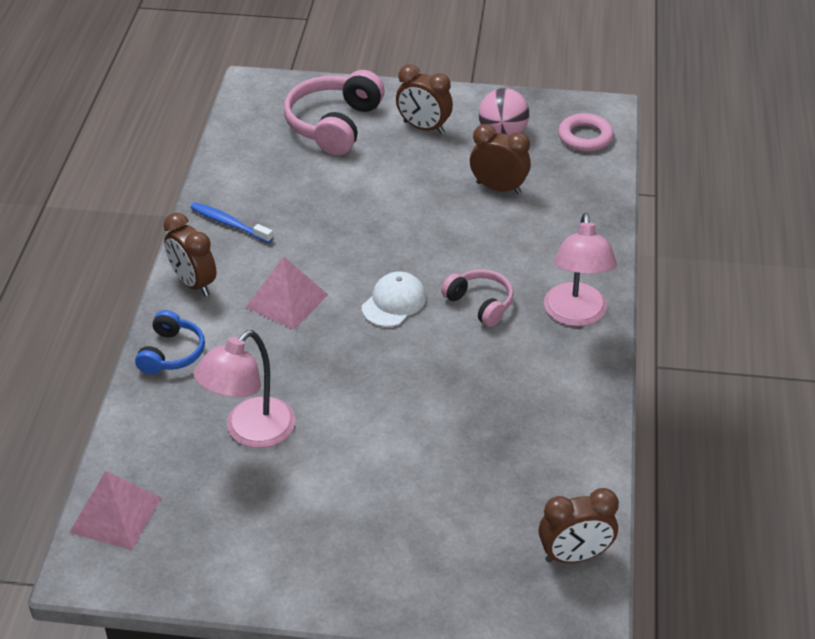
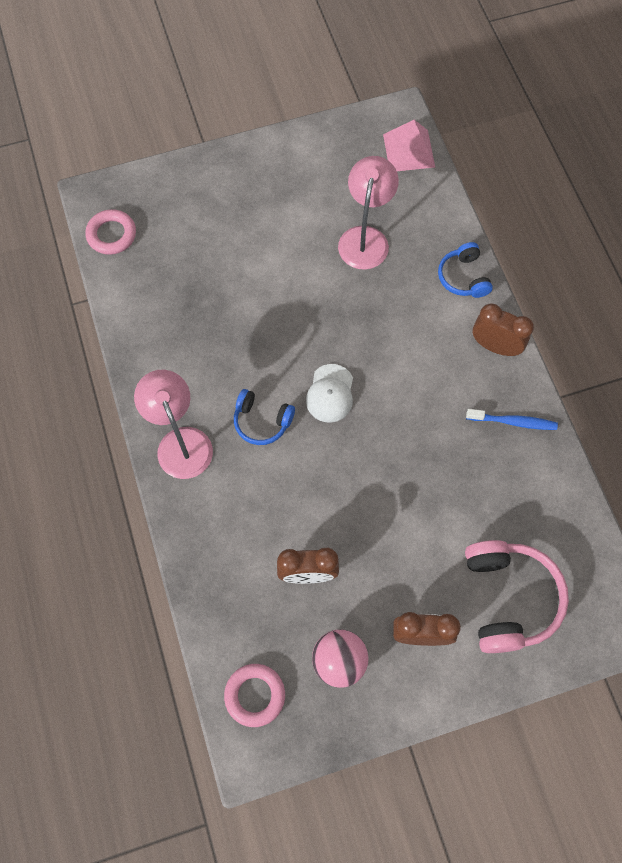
camera: 155 degrees right, 25 degrees up
(287, 301) = (413, 360): pink pyramid -> none
(480, 303) = (262, 421): pink headphones -> blue headphones
(574, 555) = (112, 235): brown clock -> pink ring

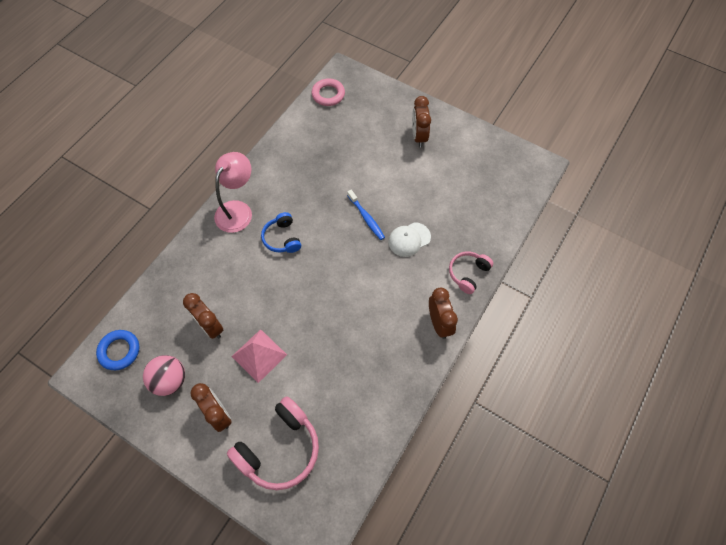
camera: 50 degrees right, 5 degrees down
(255, 695) = (119, 351): pink ring -> blue ring
(258, 191) = (419, 136): none -> brown clock
(330, 393) = (328, 259): white cap -> white cap (409, 239)
(365, 238) = (442, 206): pink lamp -> none
(409, 150) = (521, 186): pink pyramid -> pink pyramid (259, 355)
(463, 277) = (468, 273): blue headphones -> pink headphones
(513, 422) = (398, 369): blue toothbrush -> blue toothbrush (366, 218)

